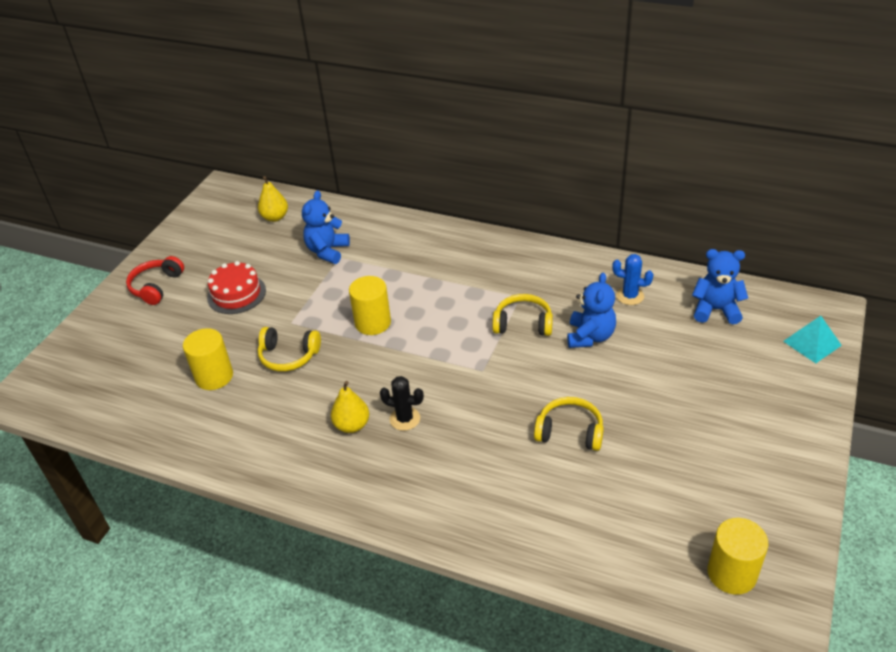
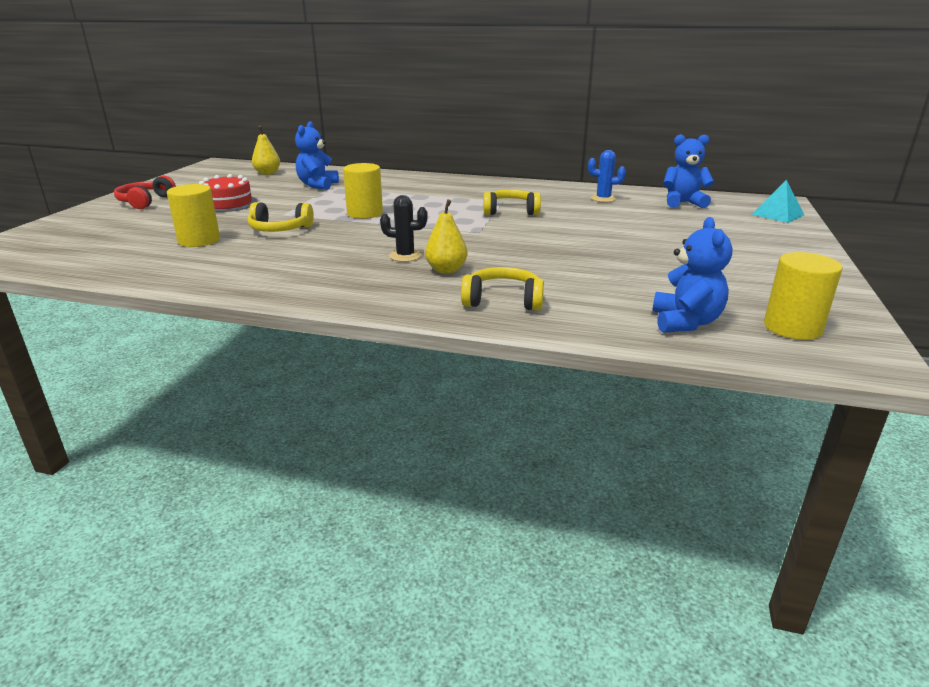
camera: 10 degrees left, 15 degrees down
(352, 425) = (349, 260): yellow pear -> yellow pear (446, 270)
(570, 432) = (578, 258): yellow headphones -> yellow headphones (503, 301)
(590, 336) = (576, 215): blue teddy bear -> blue teddy bear (685, 322)

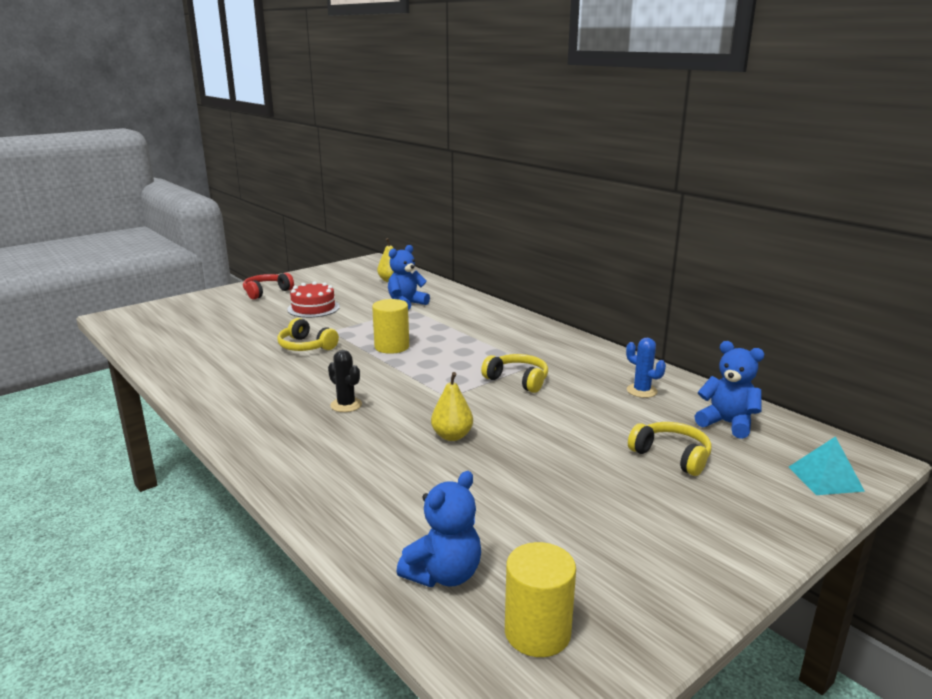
camera: 35 degrees right, 5 degrees down
(199, 240) = (241, 342): yellow cylinder -> none
(446, 270) = (351, 431): yellow pear -> yellow pear (452, 436)
(503, 301) = (338, 482): yellow headphones -> yellow headphones (671, 456)

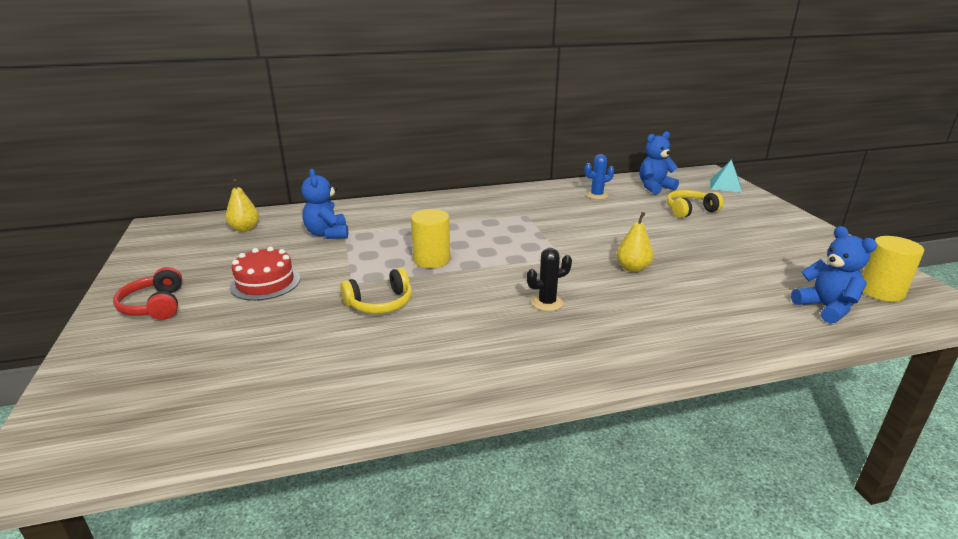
camera: 65 degrees left, 5 degrees up
(517, 380) = (550, 226): yellow headphones -> none

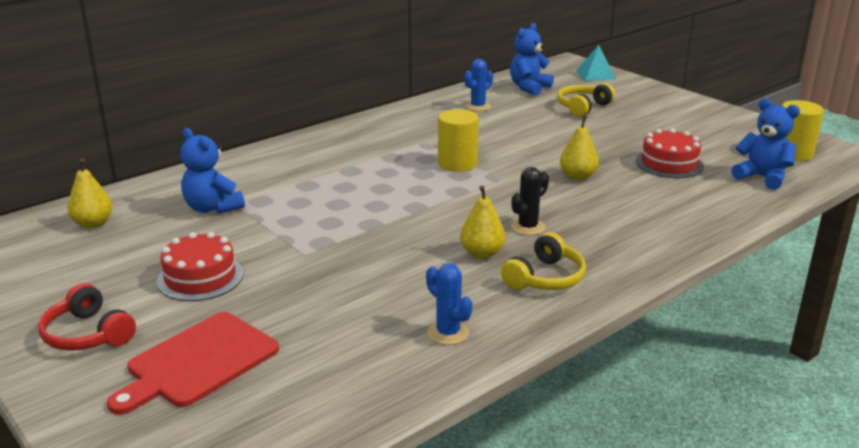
camera: 25 degrees left, 0 degrees up
(194, 347) = (198, 362): none -> red cutting board
(380, 303) = (360, 267): yellow headphones -> yellow headphones (545, 278)
(390, 379) = (448, 333): none -> blue cactus
(431, 260) = (368, 211): yellow cylinder -> yellow cylinder (457, 164)
(486, 316) = (482, 253): none -> yellow pear
(733, 274) = (669, 163): none -> red cake

